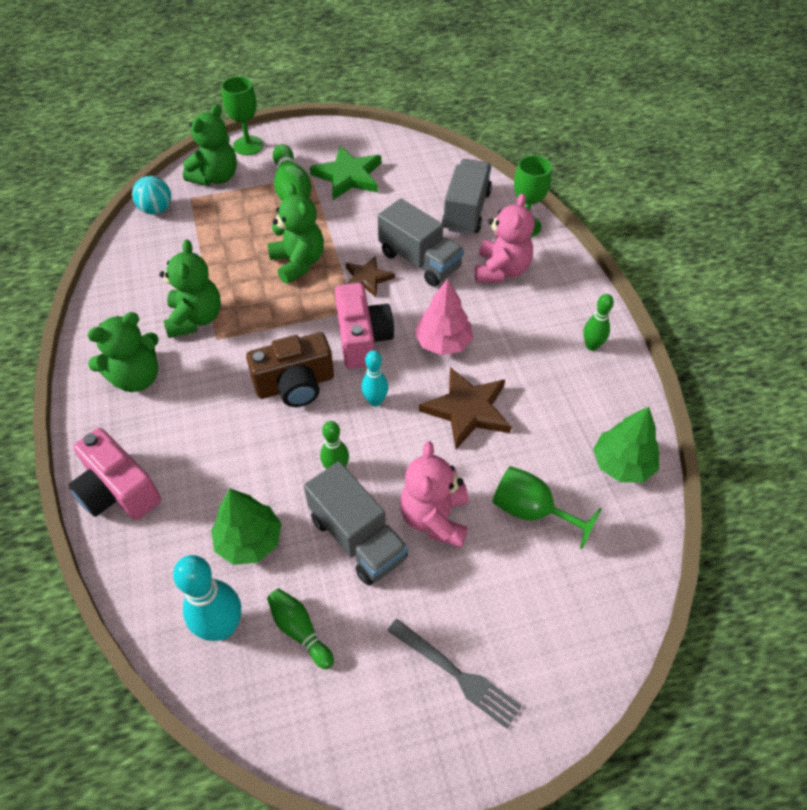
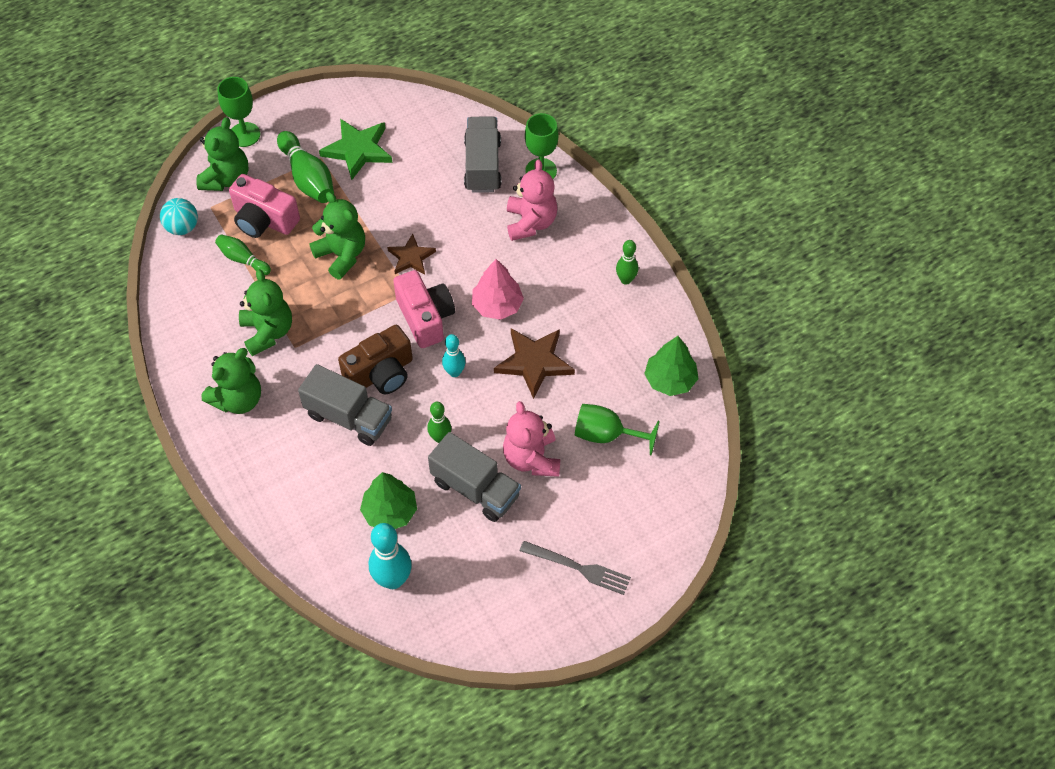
camera: 15 degrees left, 5 degrees up
(118, 491) = (266, 498): pink camera -> pink camera (264, 220)
(300, 630) = (453, 567): green bowling pin -> green bowling pin (243, 259)
(419, 261) = (454, 229): grey truck -> grey truck (349, 417)

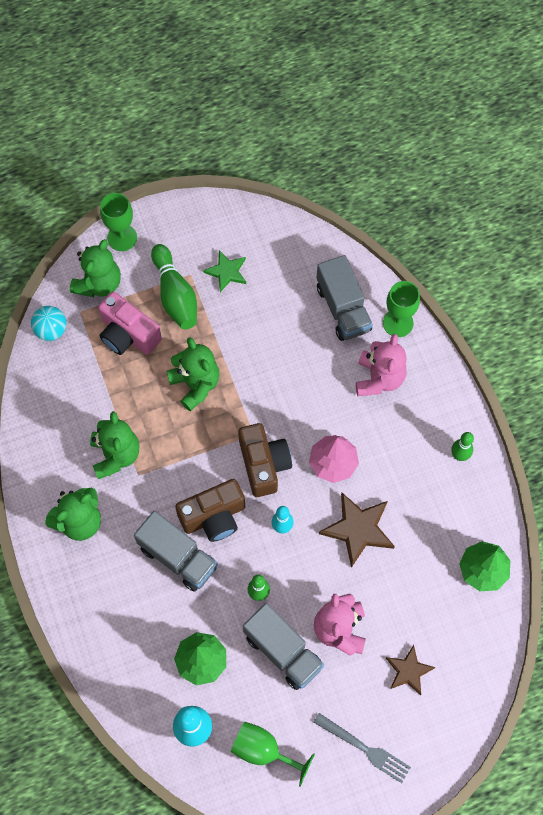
camera: 10 degrees right, 10 degrees up
(243, 259) = (103, 374): green bowling pin -> none
(358, 150) = (227, 272): green star -> green star, size x0.63
(411, 257) = (260, 397): brown star -> brown star (408, 671)
(425, 317) = (264, 464): pink camera -> brown camera
(483, 166) = (343, 308): grey truck -> grey truck turned 150 degrees clockwise
(606, 435) = (413, 617): green goblet -> green goblet (263, 750)

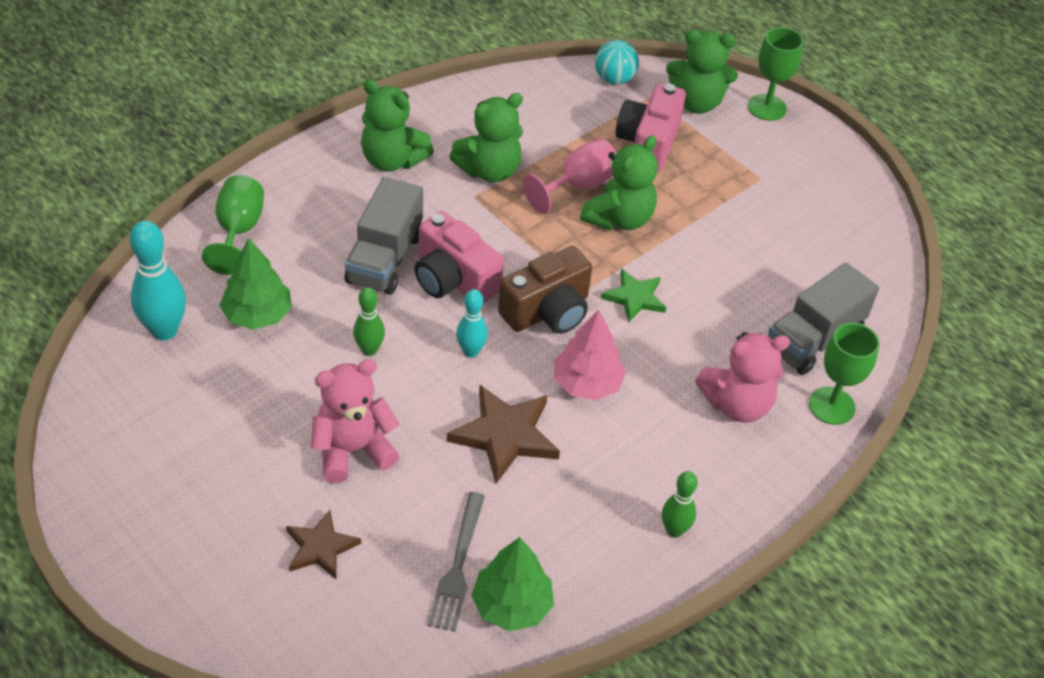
camera: 65 degrees right, 20 degrees down
(154, 399) = (579, 186): none -> pink goblet
(175, 295) = (725, 171): green bowling pin -> none
(214, 516) = (453, 279): brown camera -> pink camera
(227, 272) = (787, 210): green star -> green star (635, 298)
(263, 750) = (156, 408): green goblet -> green goblet (238, 231)
(283, 651) = (299, 395): grey truck -> none
(365, 749) = (190, 523): grey fork -> grey fork (458, 567)

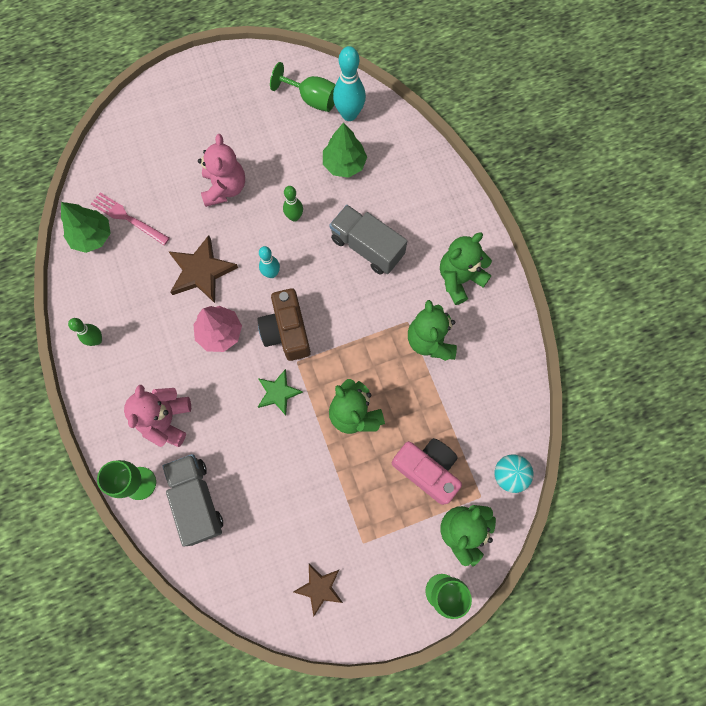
camera: 115 degrees right, 25 degrees up
(238, 231) = (419, 169): green goblet -> green goblet (312, 99)
(320, 547) = (169, 156): brown star -> brown star (319, 588)
(453, 279) = (334, 283): pink camera -> none
(458, 567) = (127, 218): grey fork -> pink fork
(579, 186) = (396, 398): pink goblet -> none

